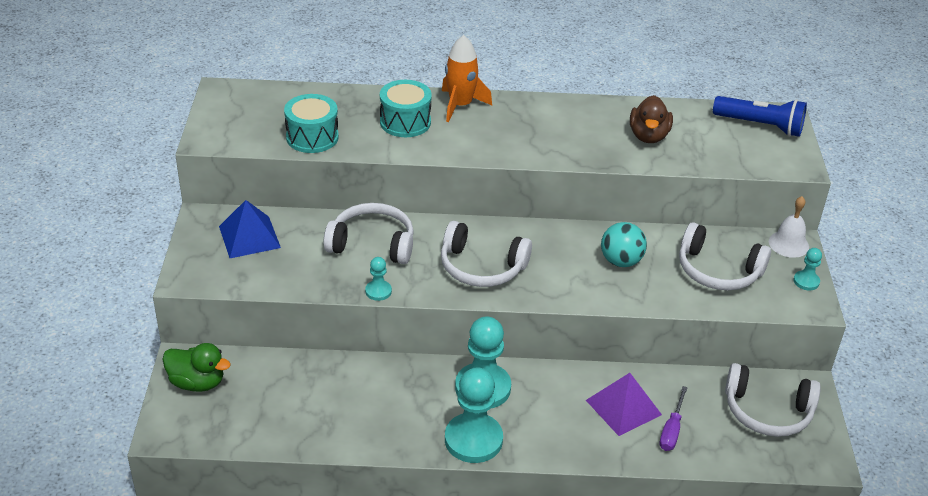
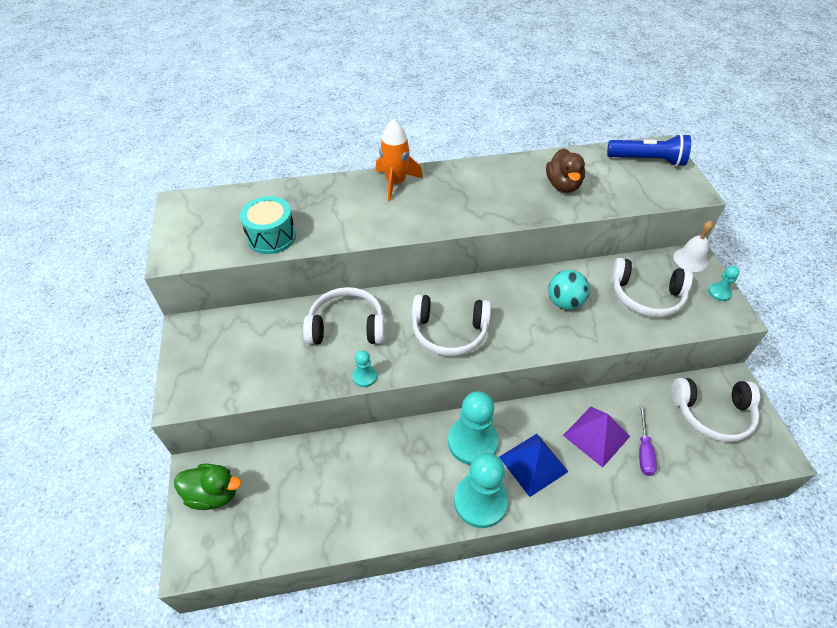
camera: 10 degrees left, 10 degrees up
(249, 237) = (233, 340): blue pyramid -> blue pyramid (533, 464)
(405, 122) = (352, 207): turquoise drum -> none

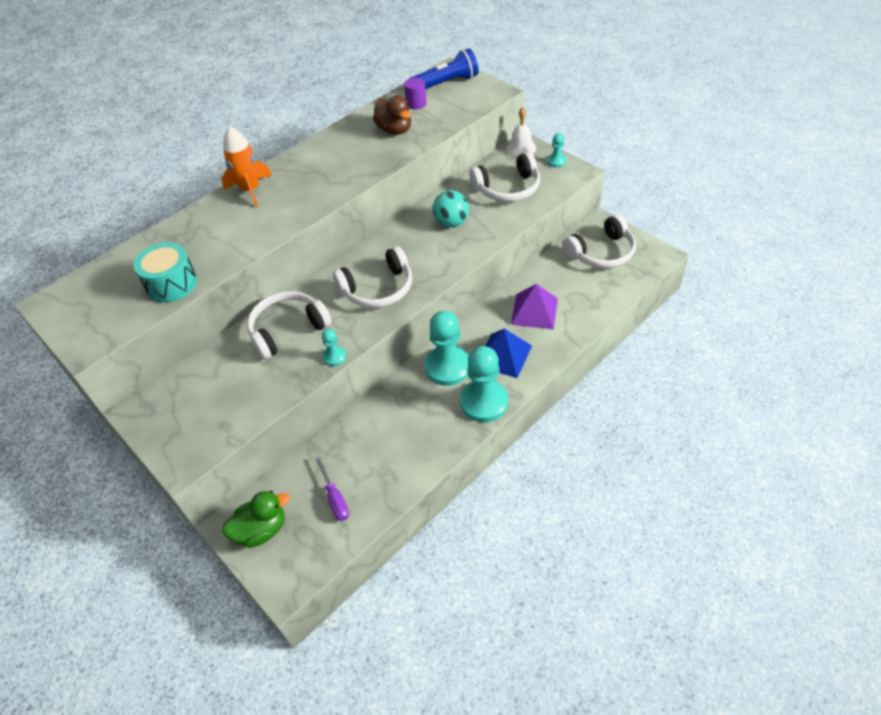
camera: 30 degrees left, 0 degrees up
(602, 168) = (416, 104): none -> purple cylinder
(644, 451) = (573, 302): purple screwdriver -> purple screwdriver (334, 498)

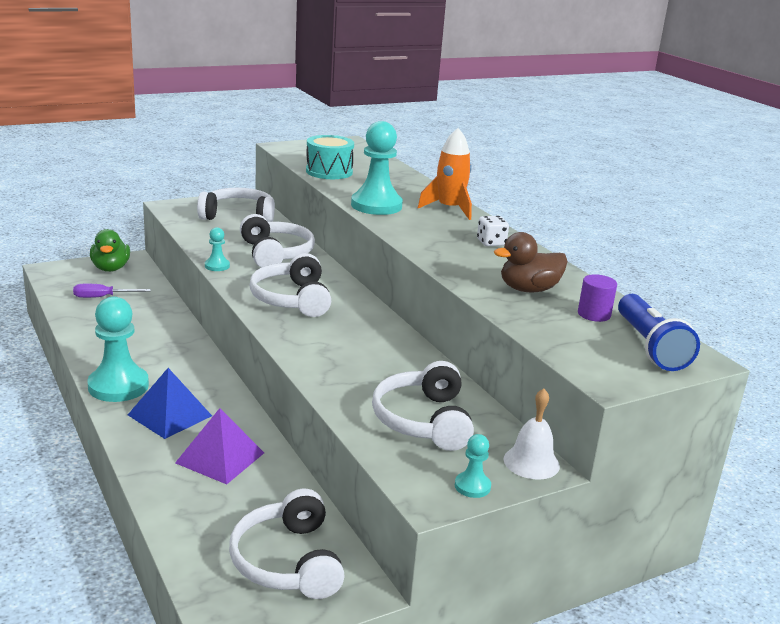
camera: 100 degrees right, 25 degrees down
(196, 392) = (238, 216): none -> white headphones
(318, 157) = (491, 243): none -> white dice
(447, 367) = (190, 377): turquoise pawn -> turquoise pawn (376, 205)
(451, 223) = (375, 362): turquoise ball -> none

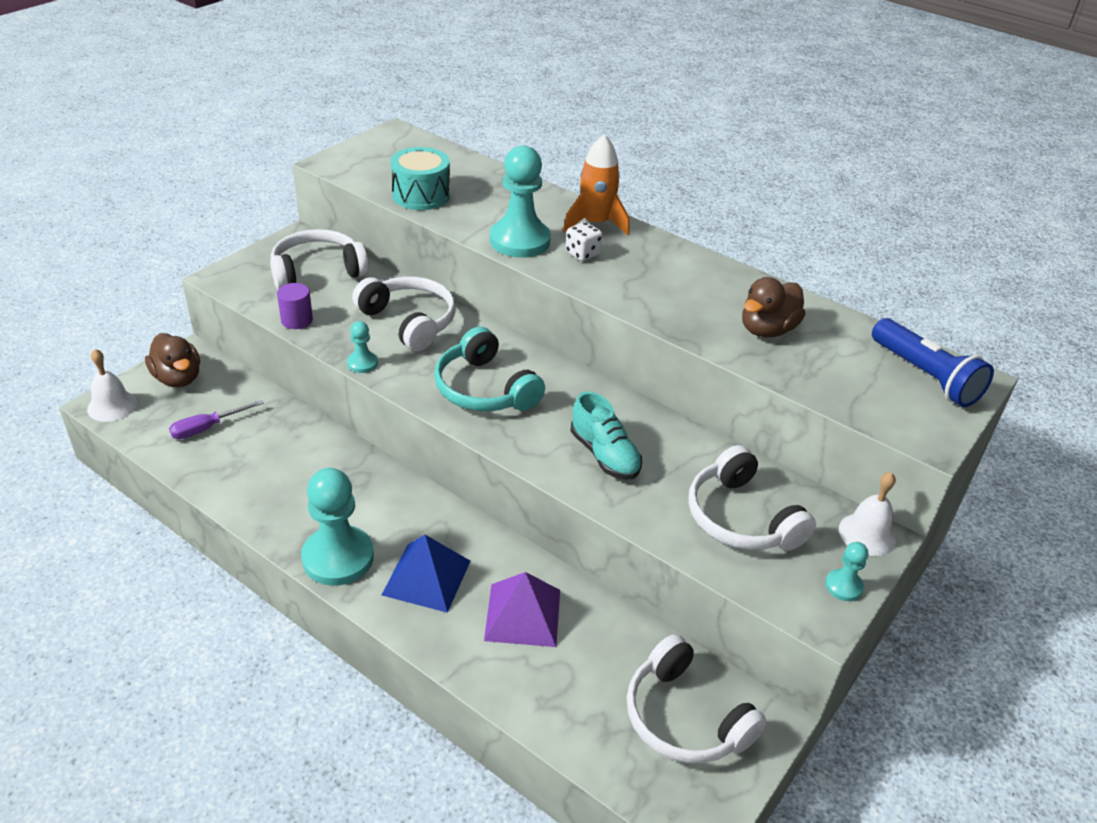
camera: 25 degrees left, 15 degrees up
(54, 271) = (112, 406): none -> white bell
(110, 268) = (178, 378): green duck -> brown duck
(292, 299) = (484, 389): white headphones -> turquoise headphones
(346, 356) = (604, 455): none -> turquoise shoe
(491, 243) = (678, 267): white dice -> white dice (582, 253)
(594, 314) = (848, 347): purple cylinder -> purple cylinder (297, 320)

